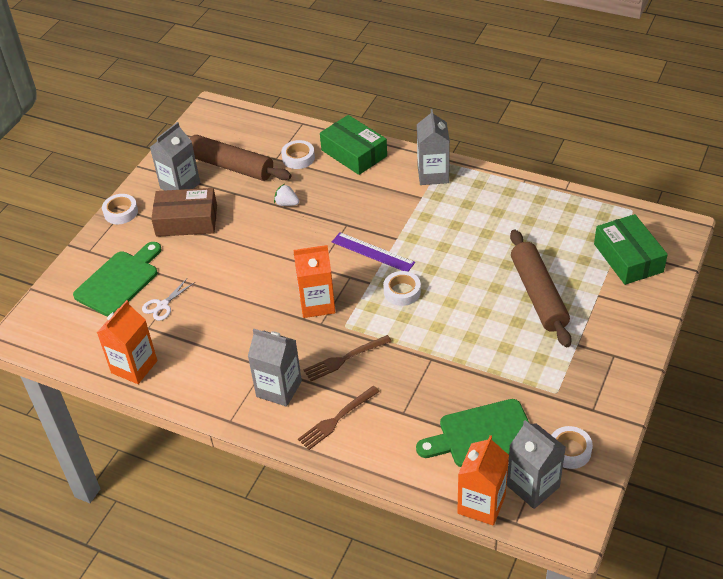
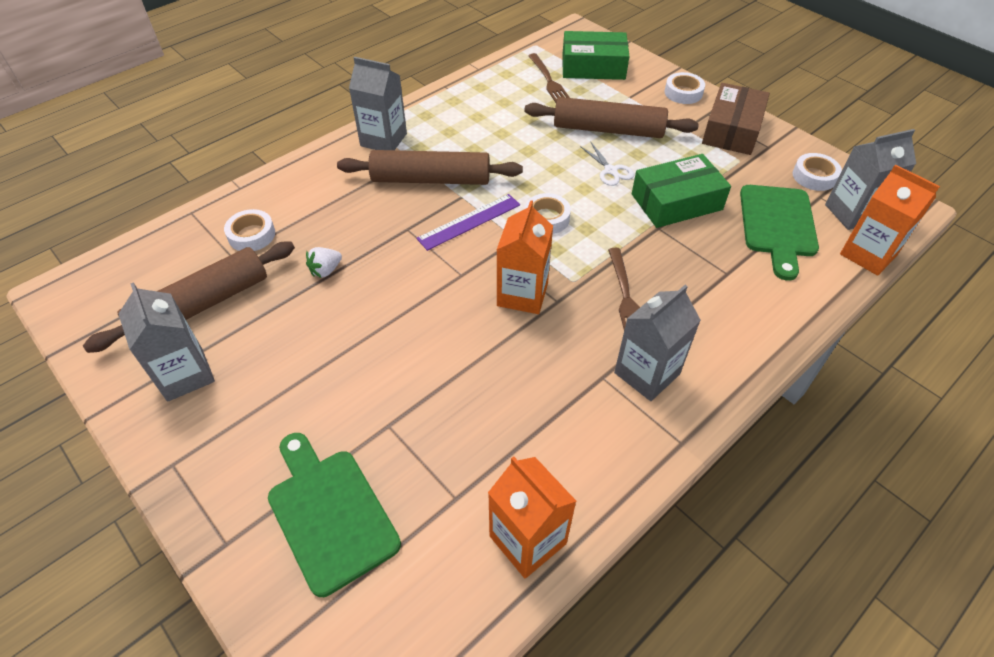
camera: 70 degrees left, 5 degrees up
(121, 212) = (174, 470): white tape -> white tape (683, 93)
(163, 305) = (421, 465): white scissors -> white scissors (610, 170)
(186, 220) = (267, 387): brown box -> brown box (731, 130)
(336, 419) = (717, 332): brown fork -> brown fork (549, 81)
(354, 153) = (291, 186): green box -> green box (676, 202)
(405, 216) = (431, 179): none -> brown rolling pin

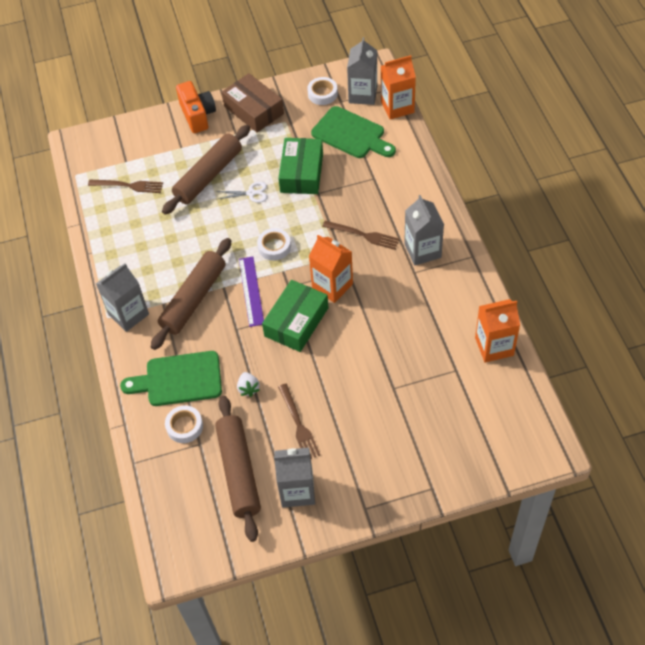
camera: 60 degrees left, 5 degrees up
(289, 339) = (299, 424): none -> brown fork
(330, 513) = (437, 432): green cutting board -> green cutting board (179, 379)
(593, 67) = (130, 152): green box -> green box (296, 322)
(683, 93) = (198, 115): white tape -> orange camera

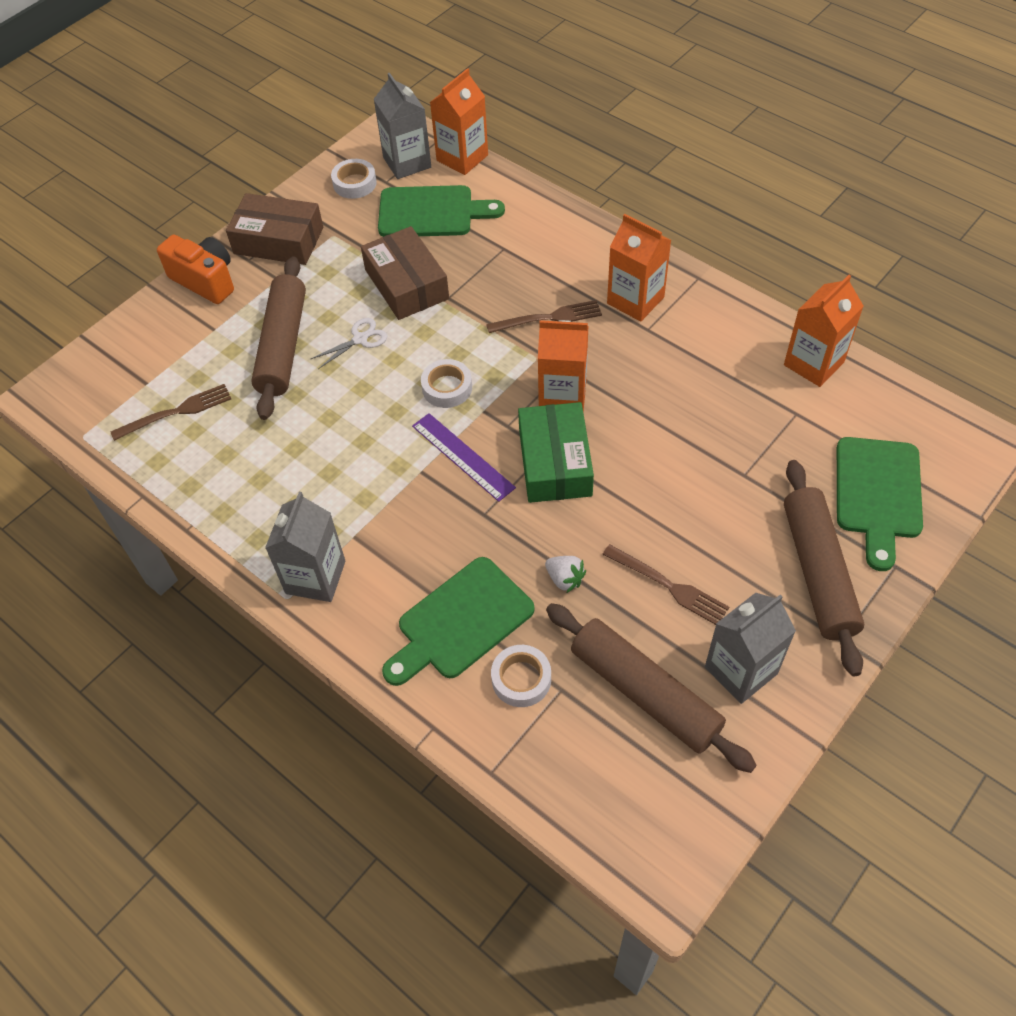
camera: 35 degrees left, 0 degrees up
(194, 299) = (392, 507): brown rolling pin -> brown rolling pin (818, 572)
(301, 173) = (406, 284): green box -> brown box
(422, 251) = (635, 300): grey carton -> orange carton
(460, 443) = (877, 494): none -> green cutting board

